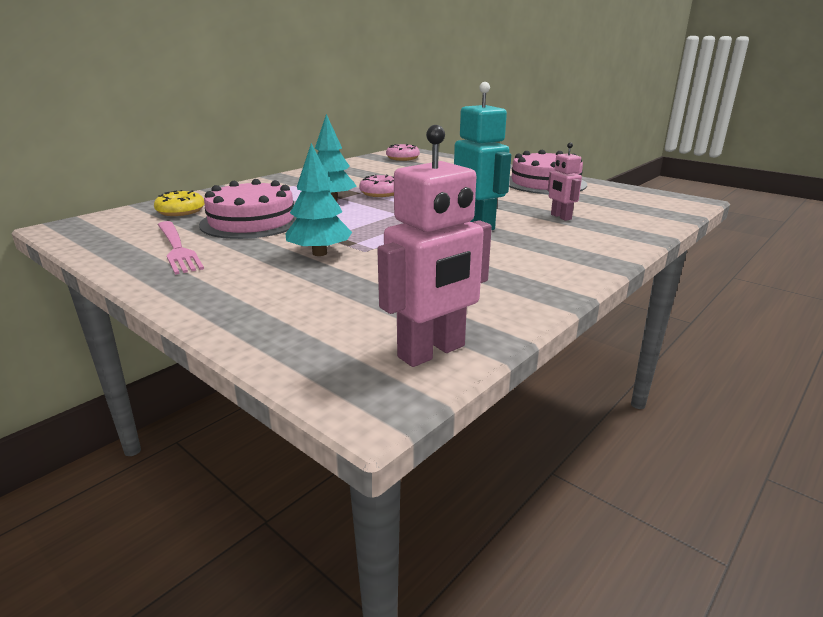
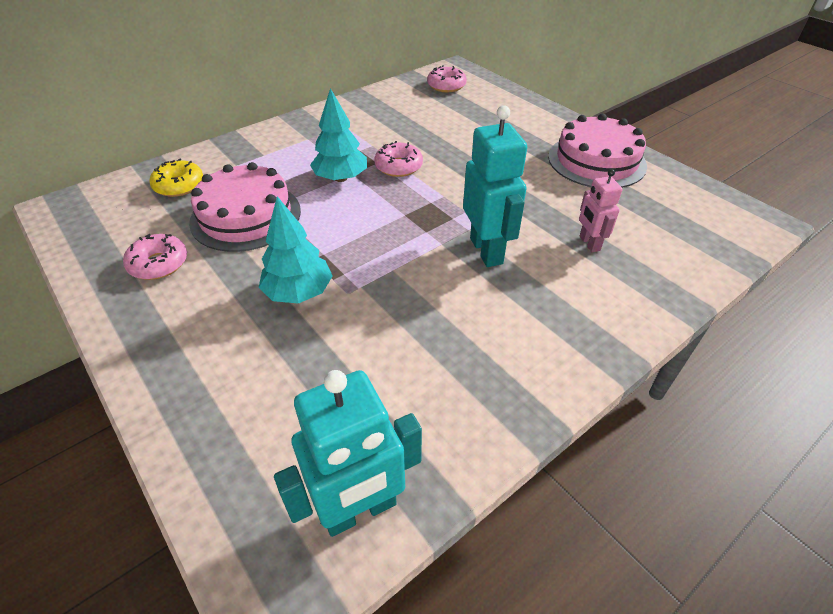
camera: 10 degrees right, 20 degrees up
(177, 248) = (159, 264): pink fork -> pink donut
(432, 352) = (360, 510): pink robot -> turquoise robot

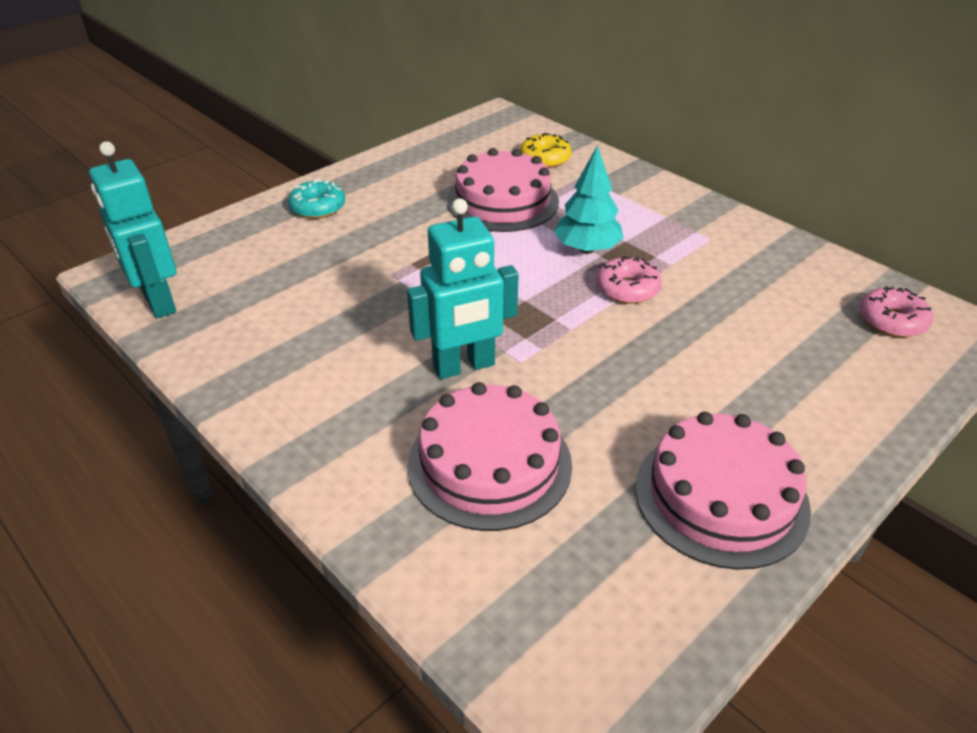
camera: 85 degrees right, 5 degrees down
(159, 264) = (427, 172): pink donut -> none
(191, 356) = (318, 207): none -> turquoise donut
(298, 292) = (391, 246): turquoise tree -> none
(589, 243) = (489, 464): pink robot -> pink cake

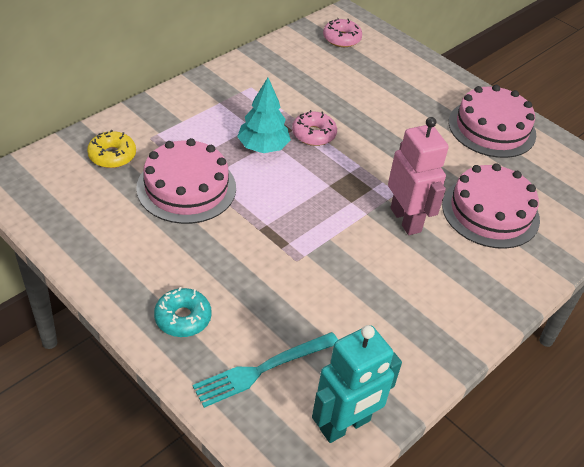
camera: 95 degrees left, 5 degrees up
(244, 253) = (263, 369): none -> turquoise fork
(464, 366) = (406, 220): turquoise robot -> pink robot

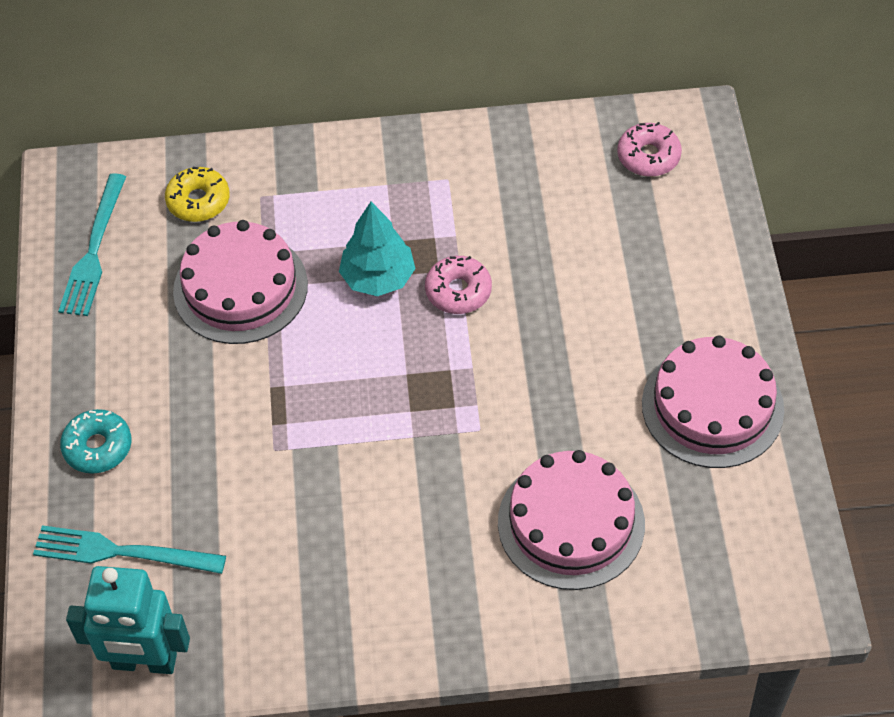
camera: 45 degrees right, 10 degrees up
(66, 210) = (94, 250): none -> turquoise fork
(406, 220) = (451, 472): pink robot -> none

